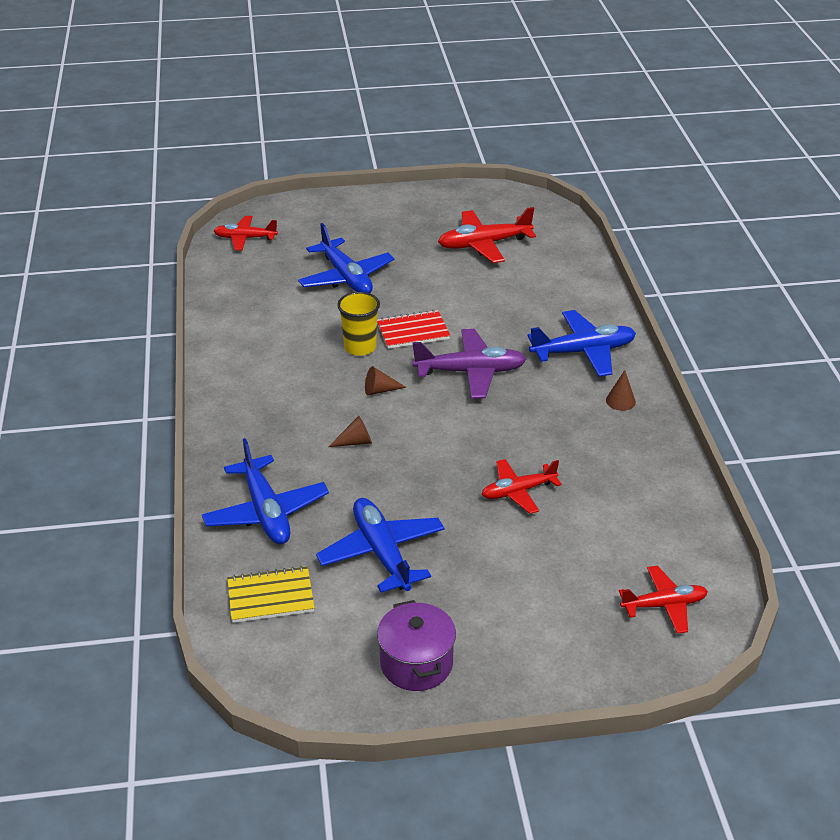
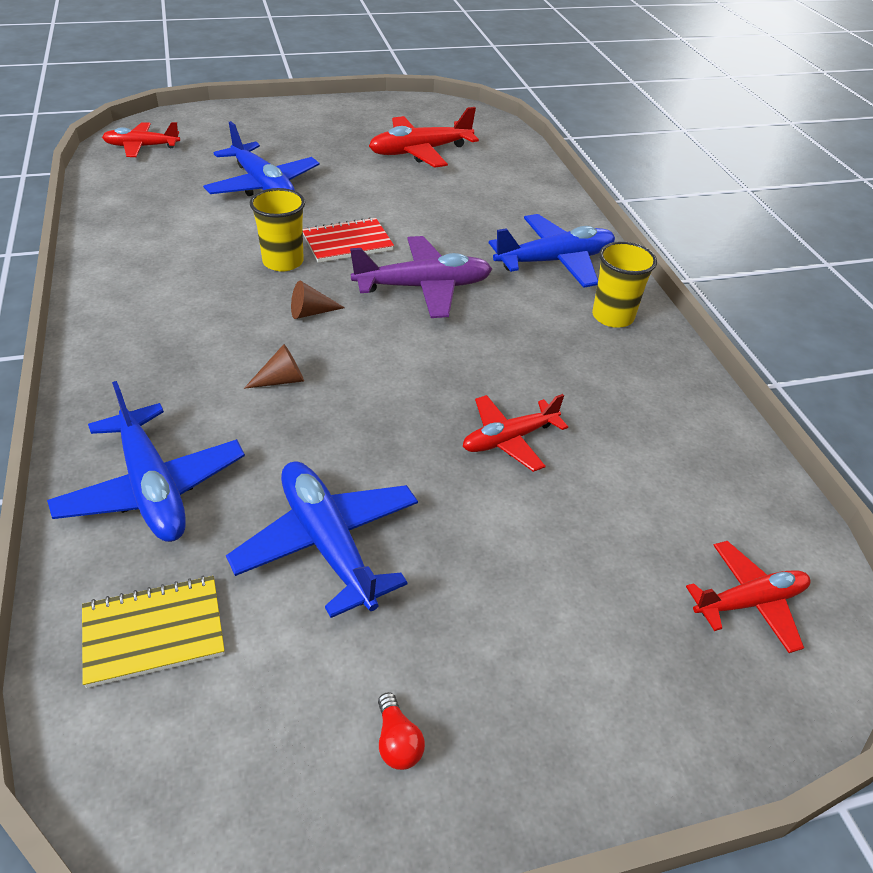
camera: 10 degrees left, 5 degrees up
(416, 663) = (397, 741): purple pot -> red light bulb
(620, 401) = (612, 316): brown cone -> yellow cup

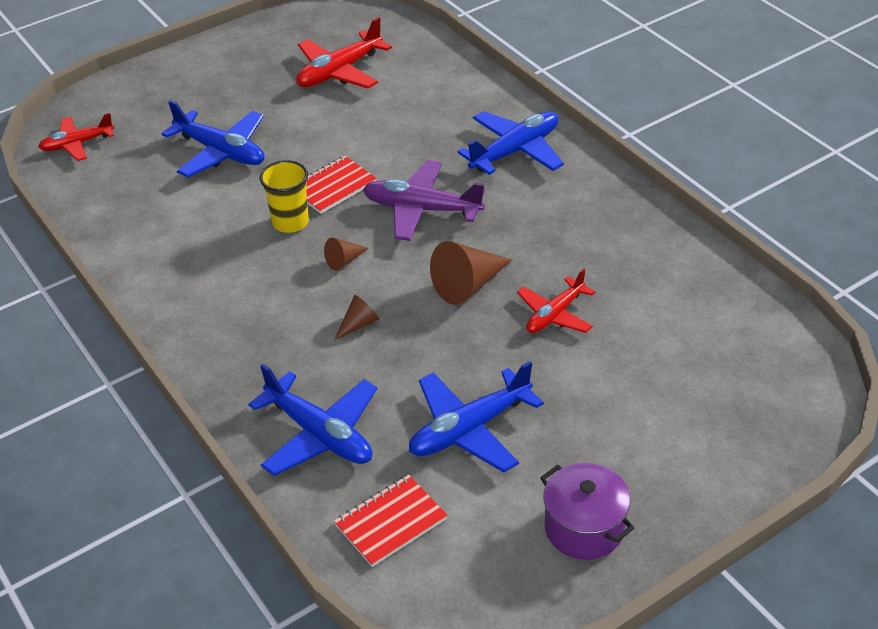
camera: 15 degrees left, 0 degrees up
(154, 632) = (391, 522): yellow notebook -> red notebook
(328, 543) = (469, 429): blue plane -> blue plane turned 75 degrees counterclockwise
(397, 741) = (584, 528): red light bulb -> purple pot
(423, 287) = (421, 209): purple plane -> purple plane turned 135 degrees counterclockwise
(427, 376) = (468, 285): none -> brown cone
(612, 316) = (584, 188): yellow cup -> none
(749, 602) = (763, 373): red plane -> none

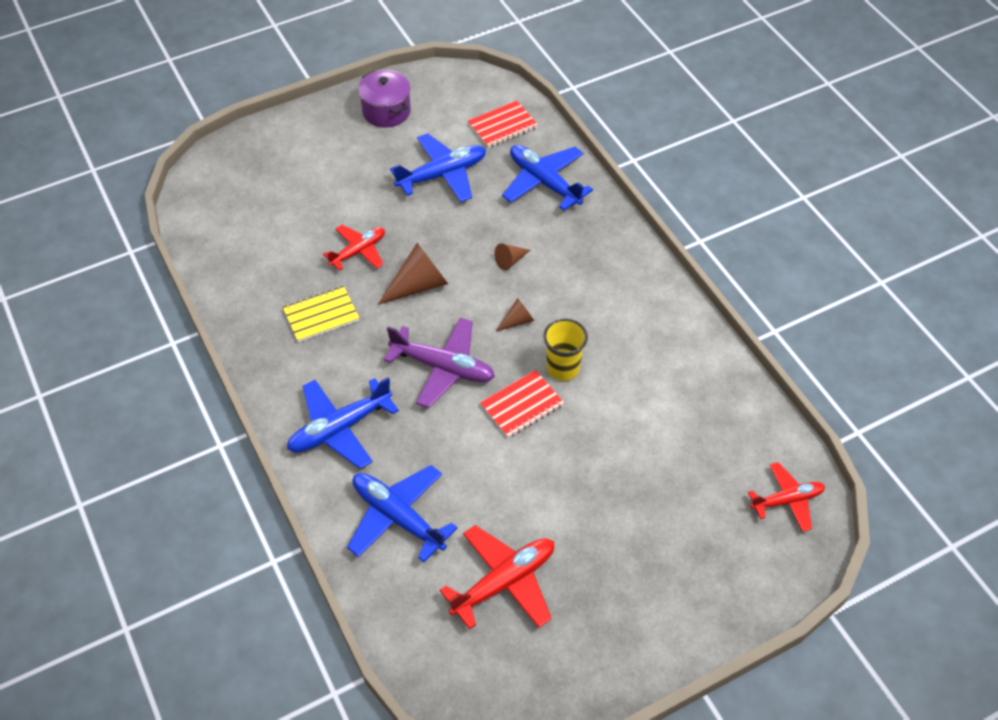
camera: 175 degrees left, 10 degrees up
(221, 152) = (633, 467): blue plane -> blue plane (398, 517)
(573, 242) = (321, 315): none -> yellow notebook

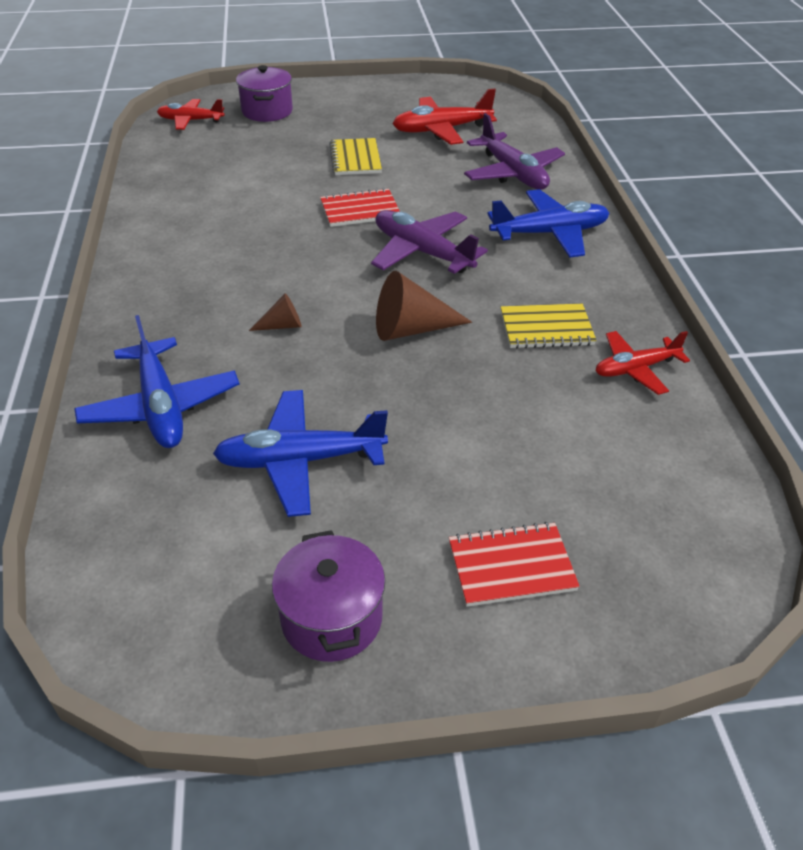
camera: 160 degrees left, 10 degrees down
(358, 251) = (475, 386): red plane -> red plane (635, 369)
(398, 517) = (513, 173): blue plane -> purple plane
(502, 126) = (147, 518): red notebook -> red notebook (511, 566)
(517, 321) = (317, 269): brown cone -> none
(563, 368) = (299, 225): yellow cup -> none
(569, 488) = (355, 159): none -> yellow notebook
(721, 552) = (267, 111): none -> purple pot

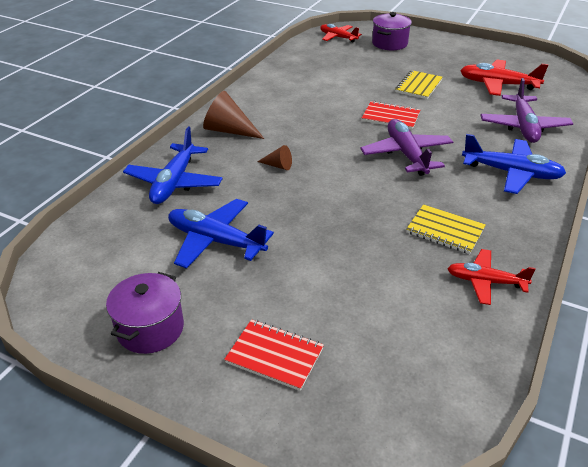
camera: 35 degrees right, 5 degrees down
(411, 329) = (352, 196): brown cone -> brown cone (229, 130)

